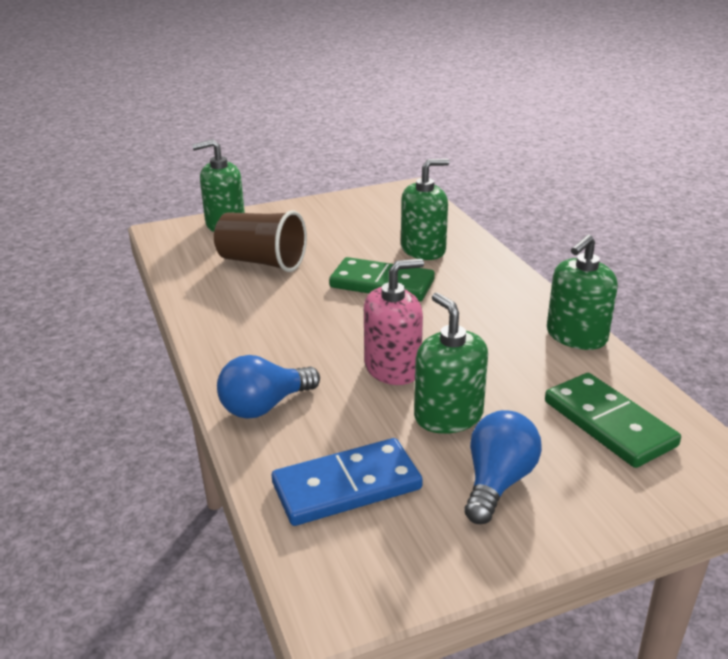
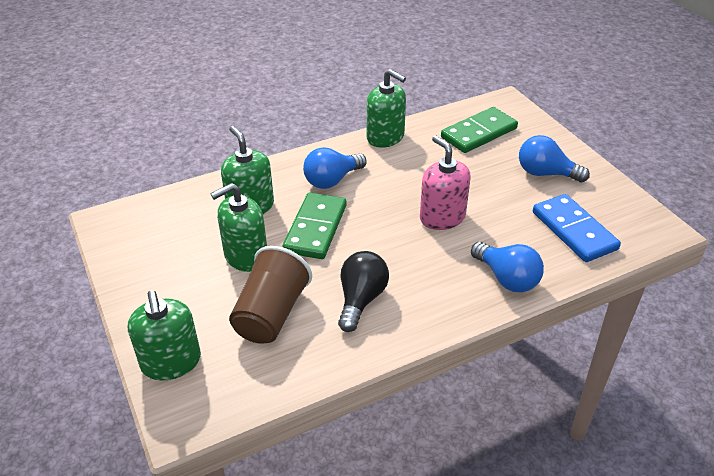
camera: 95 degrees left, 10 degrees up
(264, 306) = (361, 300): none -> black light bulb
(448, 416) = (490, 191): green soap dispenser -> green soap dispenser (246, 256)
(471, 295) = (332, 180): none -> blue light bulb

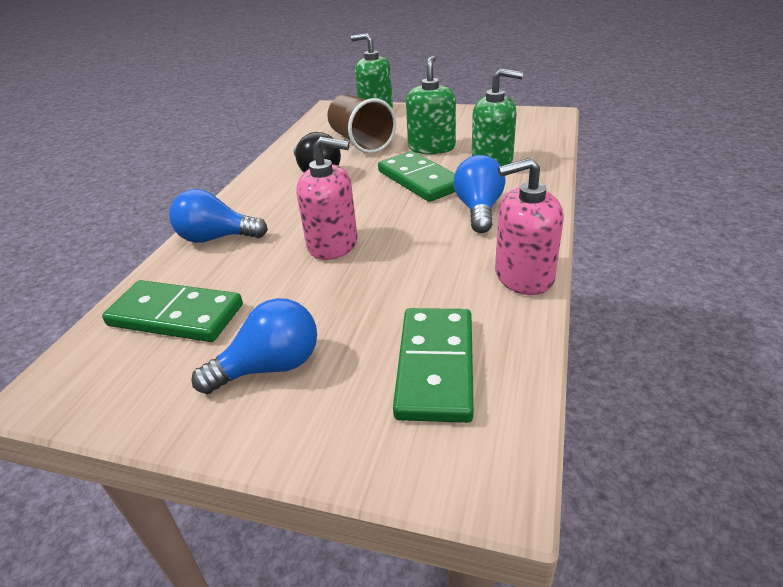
camera: 135 degrees right, 5 degrees down
(385, 137) = (523, 276): green soap dispenser -> pink soap dispenser
(574, 230) = (175, 315): blue domino -> green domino

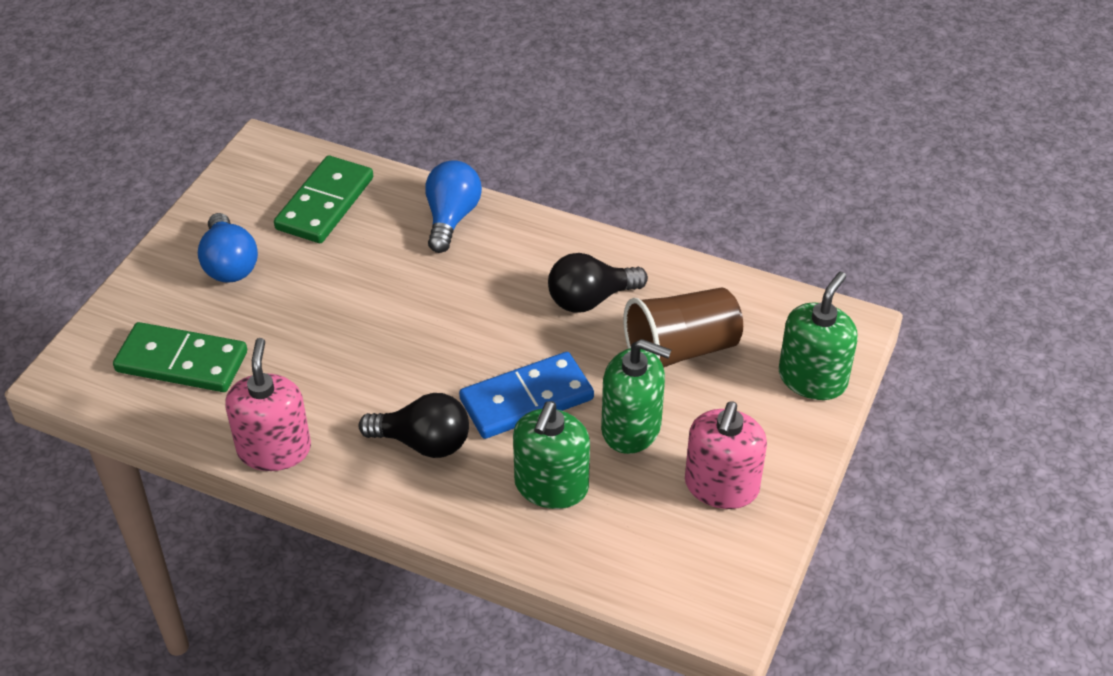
camera: 95 degrees right, 10 degrees up
(333, 244) = (399, 308): pink soap dispenser -> pink soap dispenser (721, 486)
(420, 180) = (526, 399): green domino -> blue domino
(479, 210) = (423, 443): blue light bulb -> black light bulb

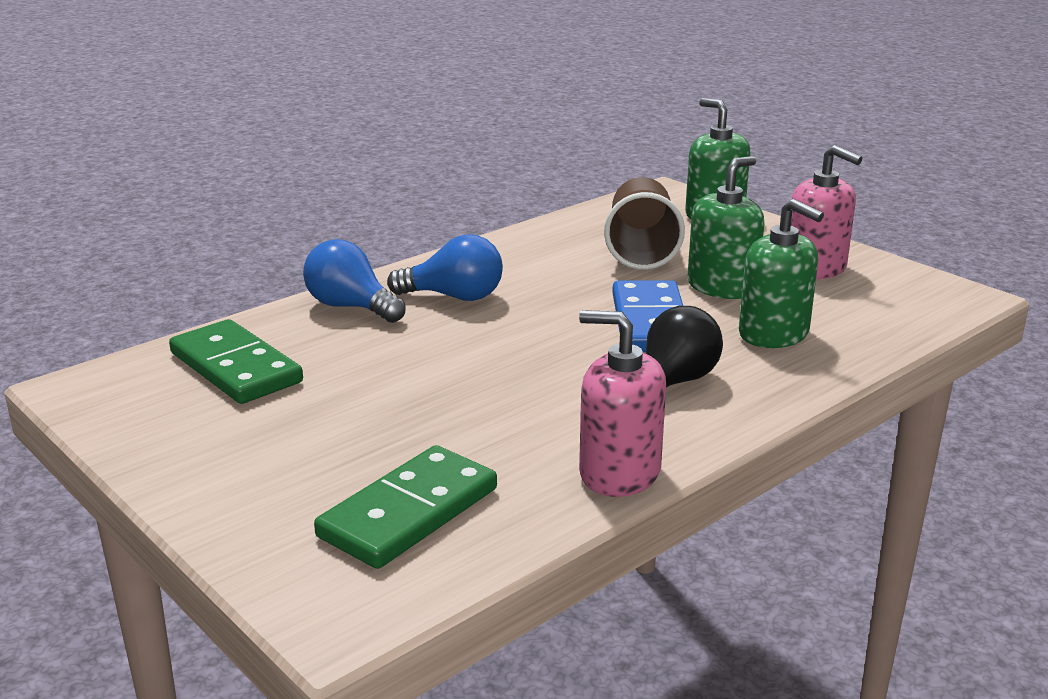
camera: 65 degrees left, 20 degrees down
(229, 264) = (264, 447): blue light bulb -> blue light bulb (454, 297)
(590, 299) = (541, 270): black light bulb -> none

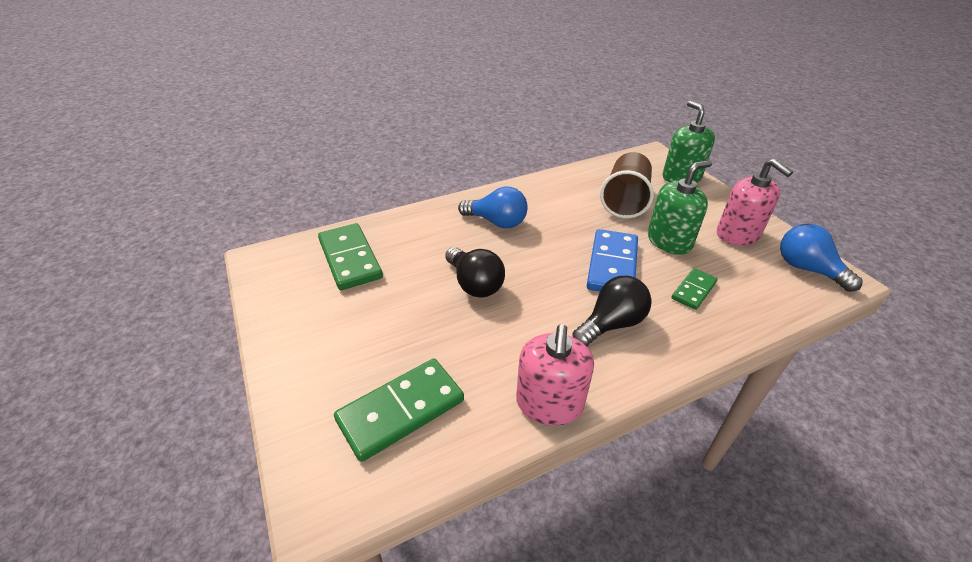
camera: 15 degrees right, 15 degrees up
(351, 307) = (433, 220): blue light bulb -> blue light bulb (807, 269)
(453, 369) = (474, 284): none -> black light bulb
(619, 472) = (549, 403): pink soap dispenser -> pink soap dispenser turned 120 degrees counterclockwise
(774, 334) = (693, 290): green soap dispenser -> green domino

